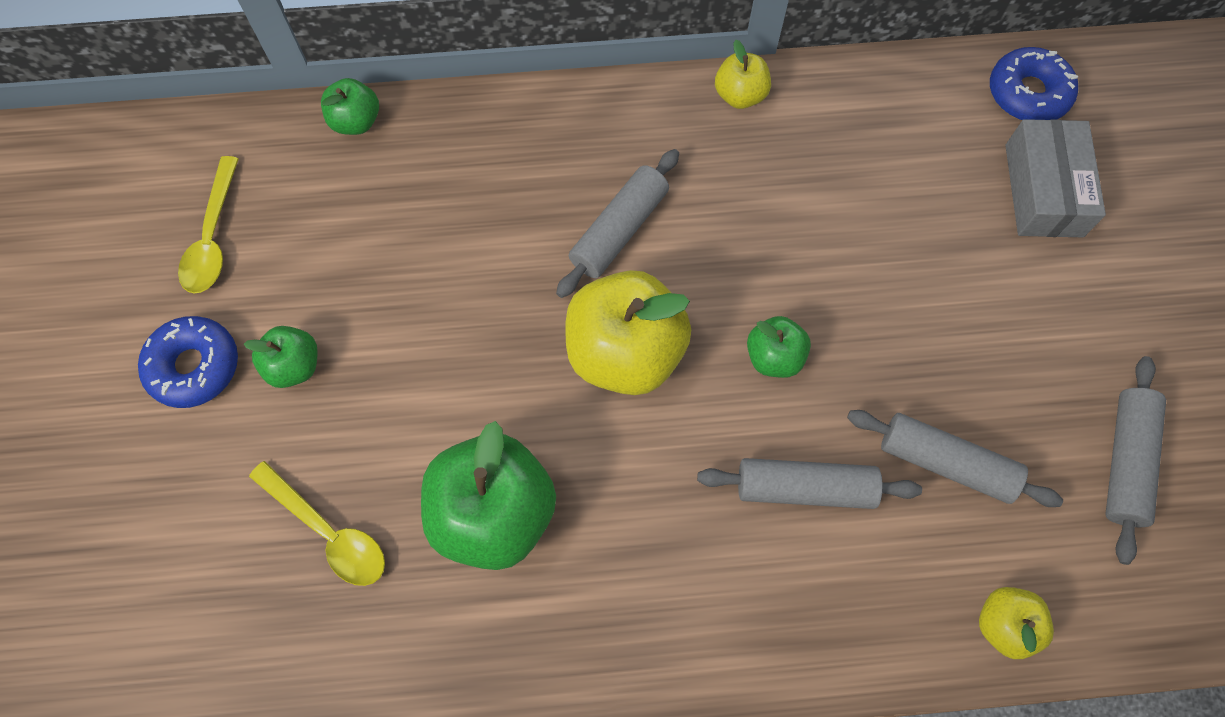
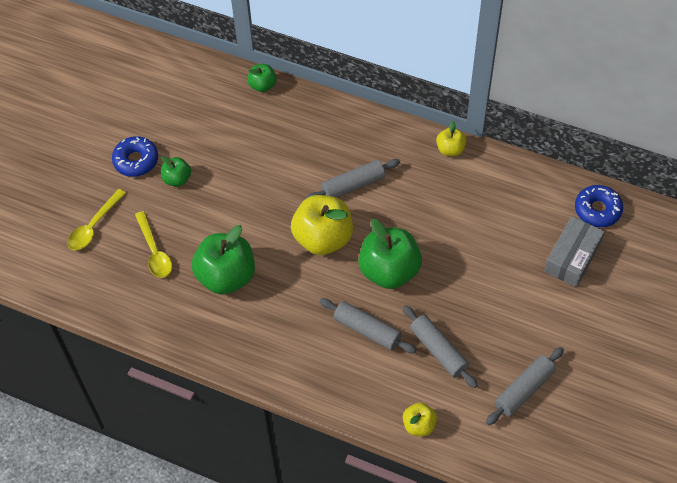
camera: 30 degrees right, 10 degrees down
(213, 237) = (172, 110): yellow spoon -> yellow spoon (94, 226)
(774, 357) = (389, 271): green apple -> green apple, size x1.96

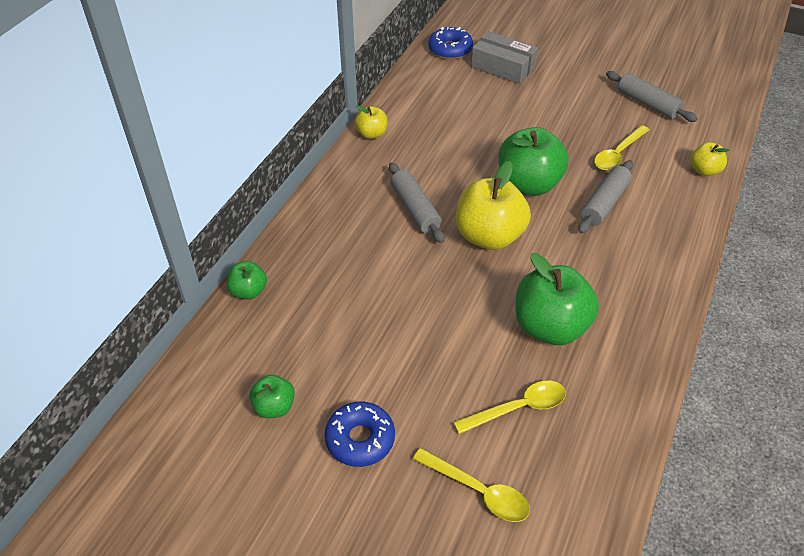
camera: 90 degrees left, 10 degrees down
(177, 179) = (397, 385): green apple -> green apple (274, 407)
(438, 350) = (618, 154): grey rolling pin -> yellow spoon

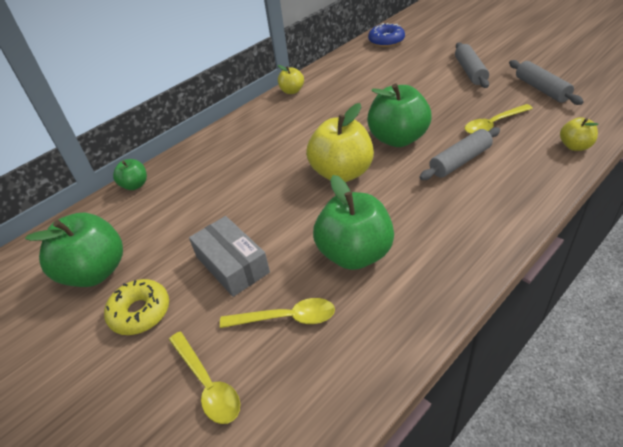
camera: 25 degrees right, 5 degrees down
(274, 407) = (95, 272): green apple -> green apple, size x1.96
(360, 439) = (140, 312): blue donut -> yellow donut
(415, 209) = (293, 145): grey rolling pin -> grey rolling pin (470, 71)
(502, 67) = (422, 55): grey box -> grey box (232, 264)

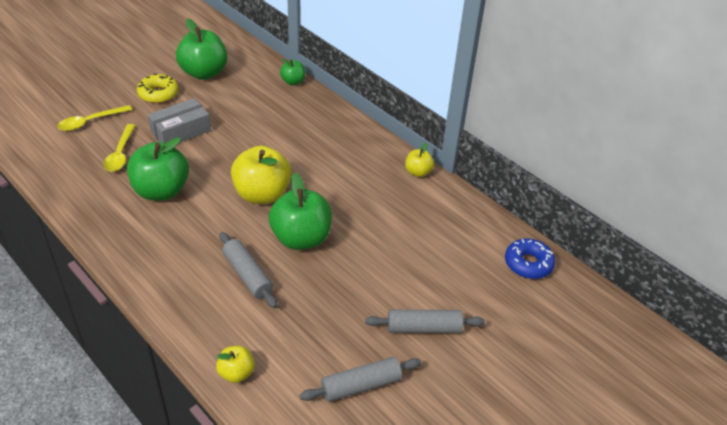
camera: 85 degrees right, 0 degrees up
(493, 124) = (300, 317): yellow spoon -> none

